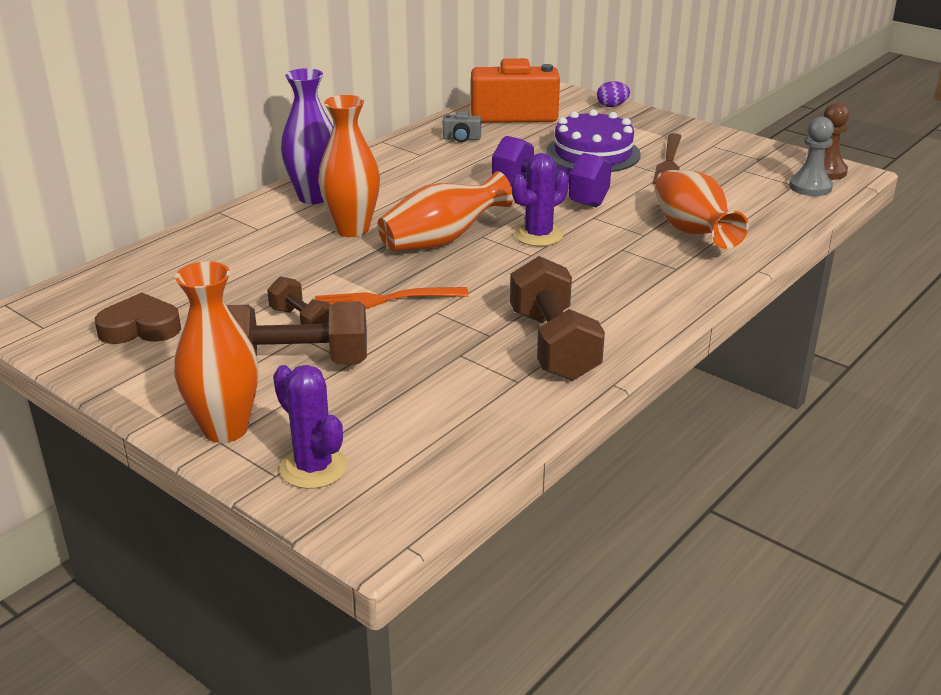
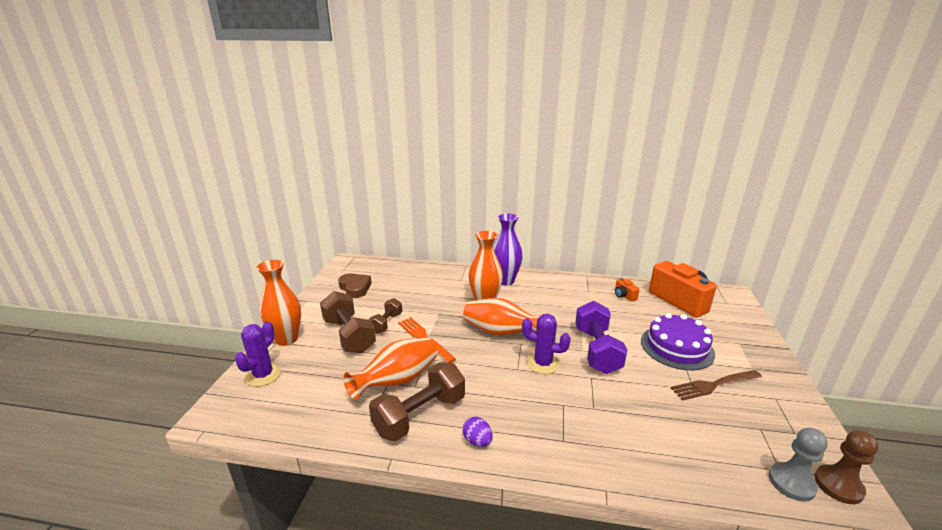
camera: 60 degrees right, 5 degrees down
(461, 139) = (624, 296): grey camera -> orange camera
(612, 106) = (757, 331): purple egg -> purple egg (477, 441)
(692, 232) = (624, 432): orange vase -> orange vase (397, 381)

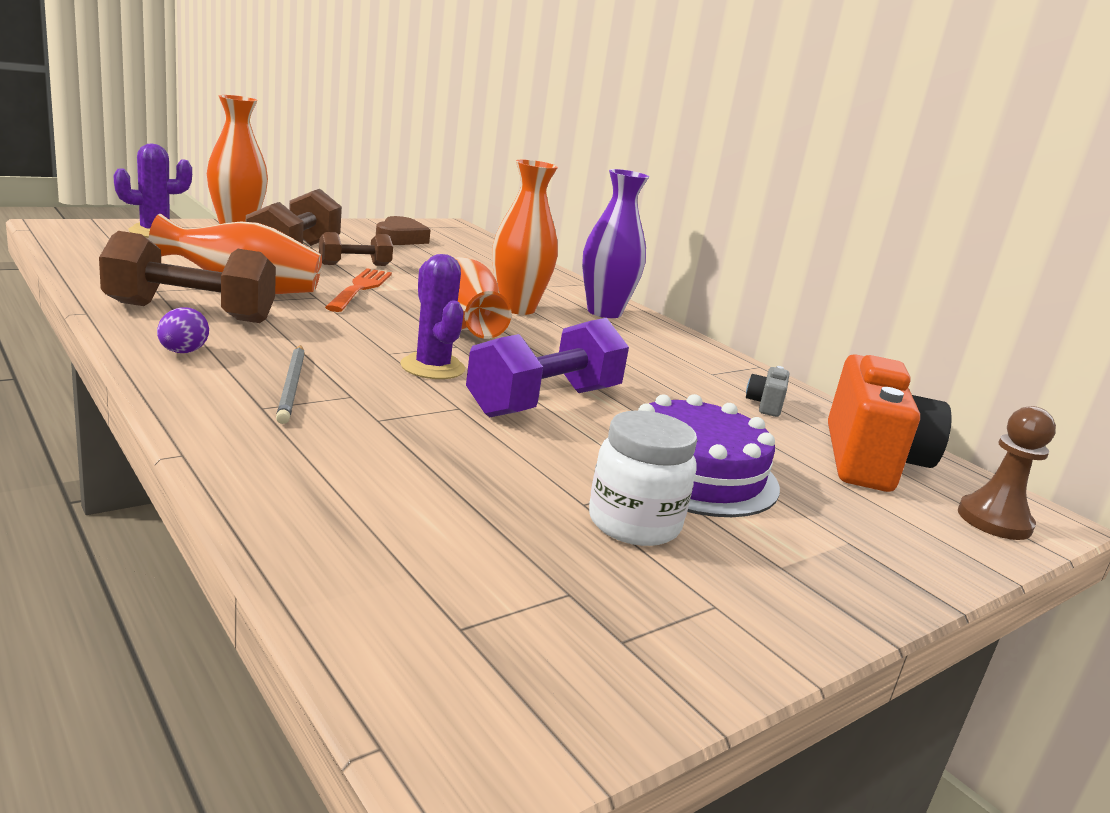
camera: 40 degrees right, 5 degrees down
(543, 419) = (292, 386): none -> grey pencil
(624, 296) = (765, 405): orange camera -> grey camera
(713, 385) = (634, 524): brown fork -> white jar
(791, 483) = (433, 645): grey pawn -> none
(838, 485) = (508, 717): brown pawn -> brown pawn (994, 520)

